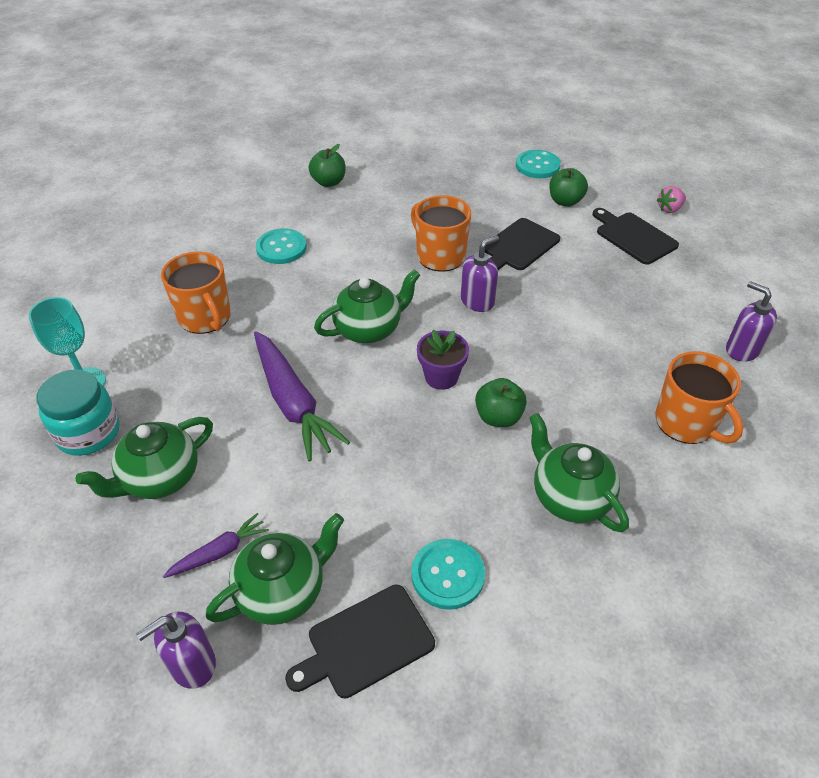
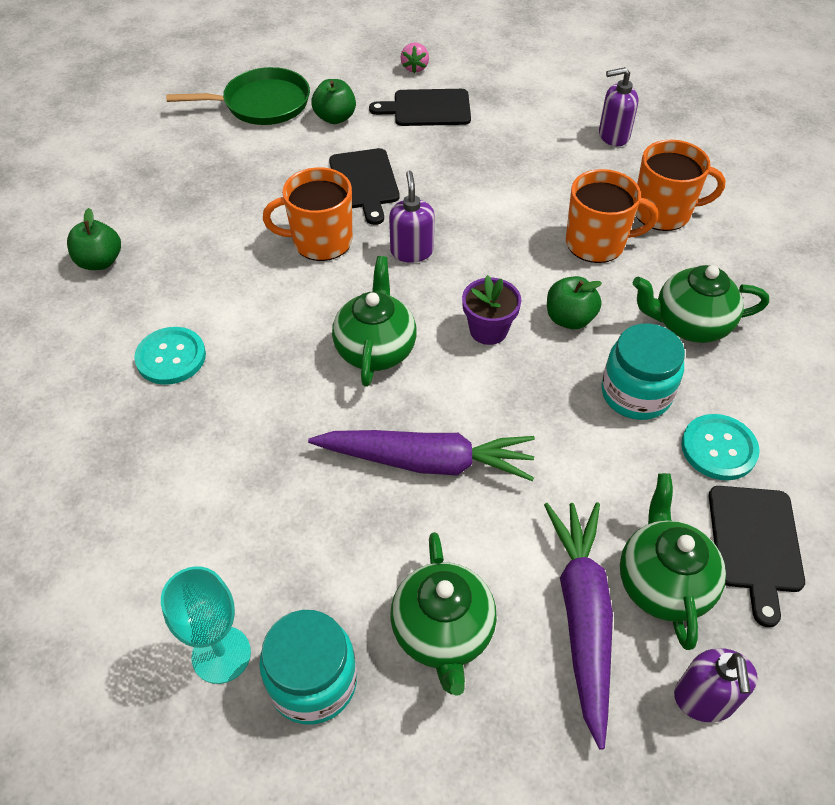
camera: 55 degrees left, 5 degrees up
(205, 317) = (220, 481): orange mug -> orange mug (597, 243)
(219, 552) = (582, 617): purple carrot -> purple carrot, size x1.97
(458, 493) = (636, 393): none -> turquoise jar
(537, 166) = (262, 104): turquoise button -> green pan

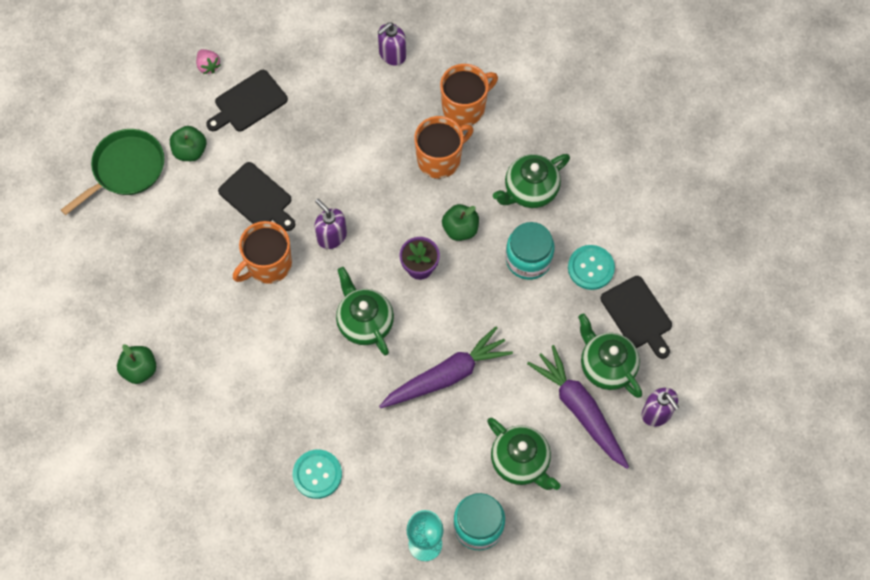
camera: 35 degrees left, 15 degrees up
(171, 357) = (249, 405): turquoise button -> turquoise button (317, 474)

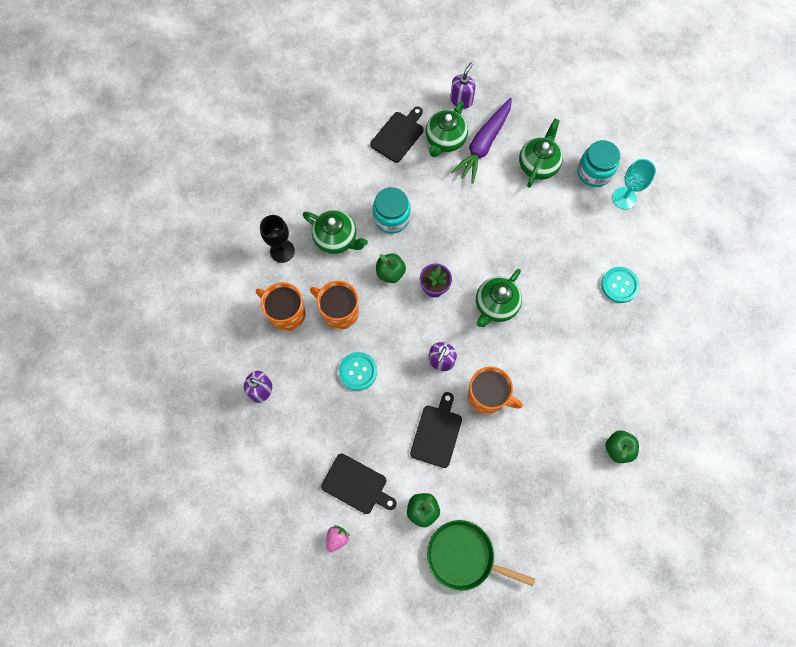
camera: 115 degrees left, 5 degrees up
(447, 375) = (505, 234): purple carrot -> none
(541, 130) = (282, 251): none -> black goblet
(591, 268) = (378, 176): turquoise button -> turquoise button (358, 371)

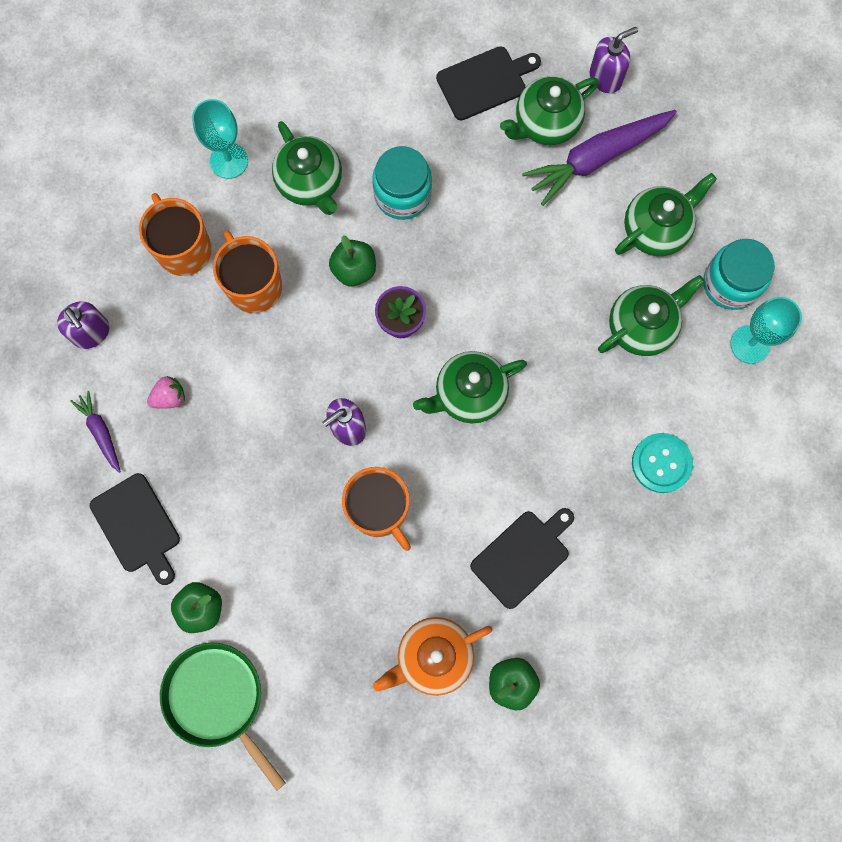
camera: 30 degrees right, 5 degrees up
(282, 251) = (229, 161): black goblet -> turquoise goblet
(302, 443) = (101, 432): none -> purple carrot
(337, 538) = (72, 579): pink strawberry -> pink strawberry (169, 397)
(358, 371) = (229, 379): turquoise button -> none
(437, 433) = (282, 520): black cutting board -> black cutting board (522, 556)
(563, 219) = (642, 326): none -> green teapot
(567, 459) = (433, 656): none -> orange teapot

